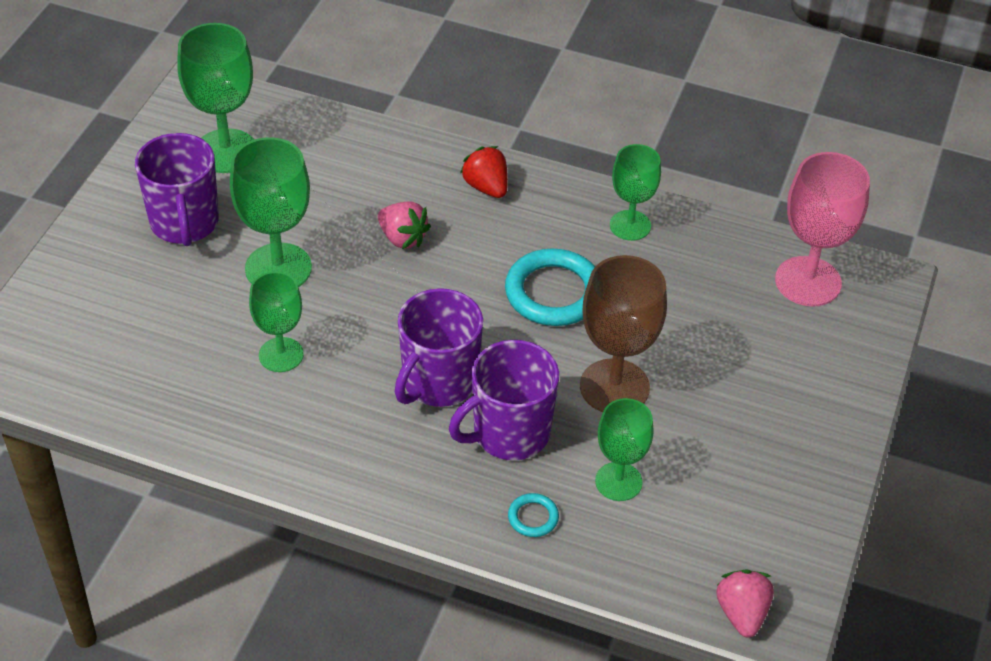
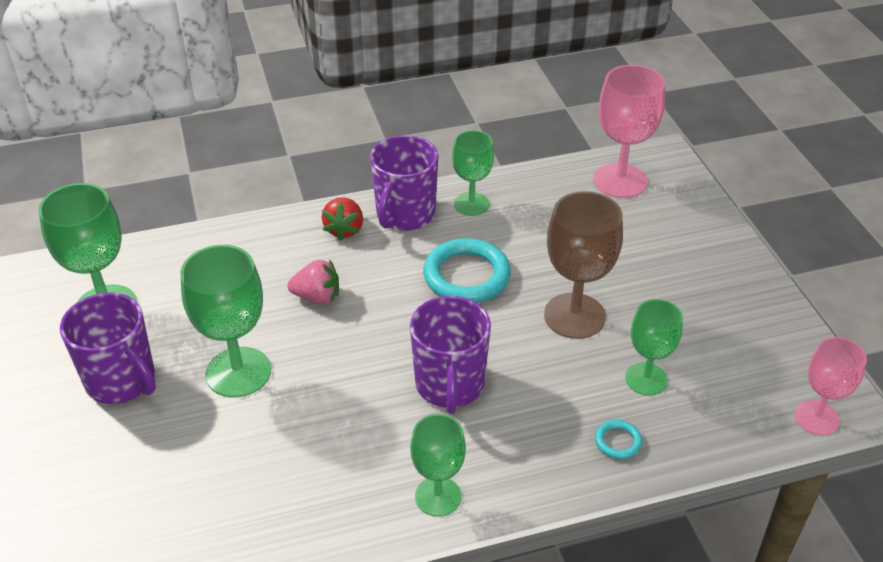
camera: 35 degrees left, 5 degrees down
(281, 355) = (306, 437): green goblet -> green goblet (438, 496)
(486, 187) = (344, 229): red strawberry -> red strawberry turned 105 degrees counterclockwise
(509, 433) = (538, 391): purple mug -> purple mug (405, 214)
(742, 613) = (816, 418): pink strawberry -> pink goblet

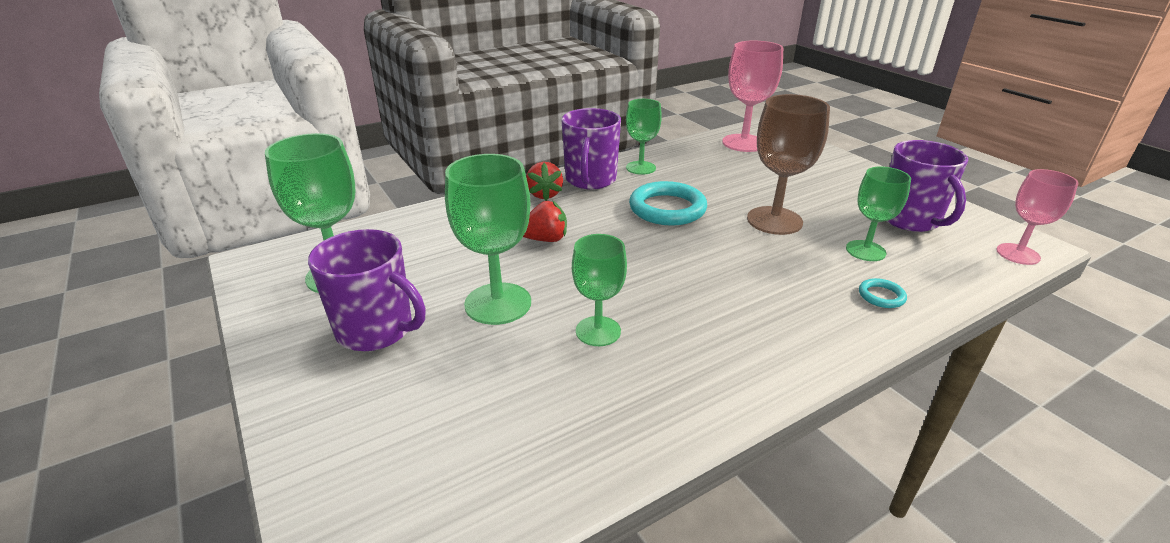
camera: 15 degrees left, 10 degrees down
(317, 297) = (545, 239): pink strawberry -> red strawberry
(438, 496) = (756, 367): green goblet -> green goblet (598, 331)
(449, 385) = (705, 281): purple mug -> purple mug (910, 220)

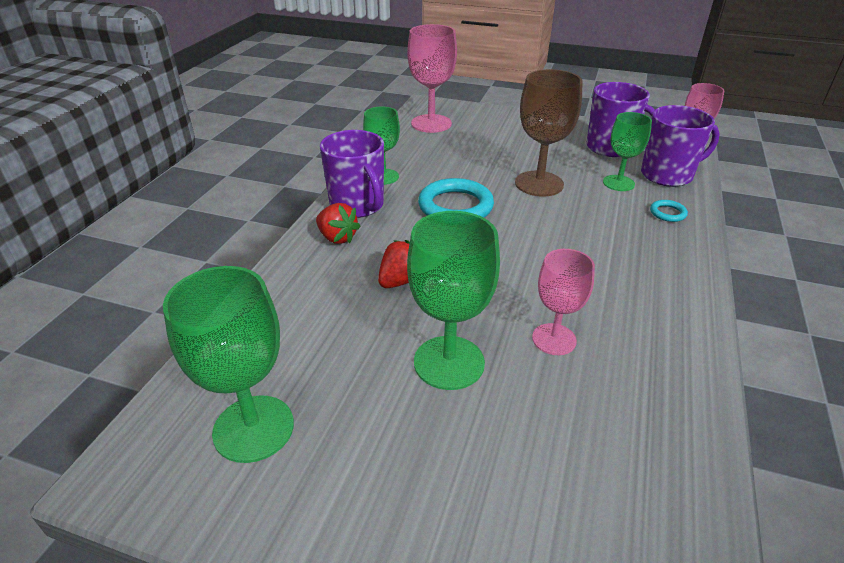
camera: 40 degrees left, 5 degrees up
(376, 330) = (382, 456): purple mug -> purple mug (667, 175)
(598, 331) = (554, 339): green goblet -> pink goblet

